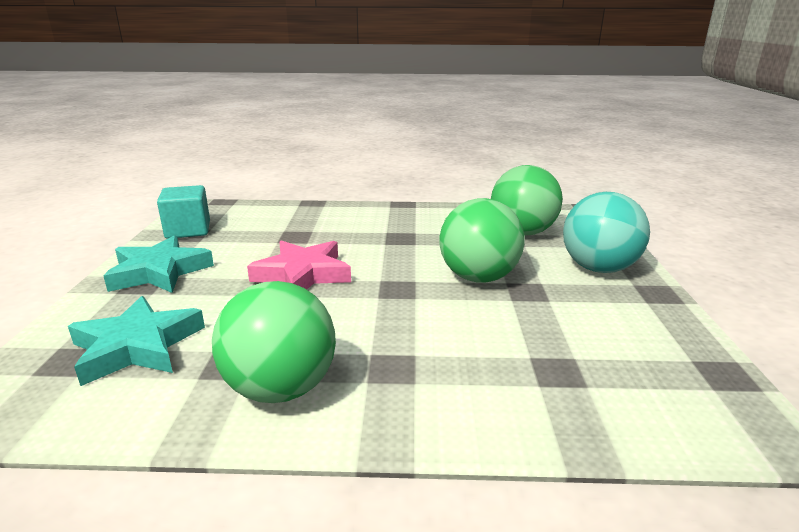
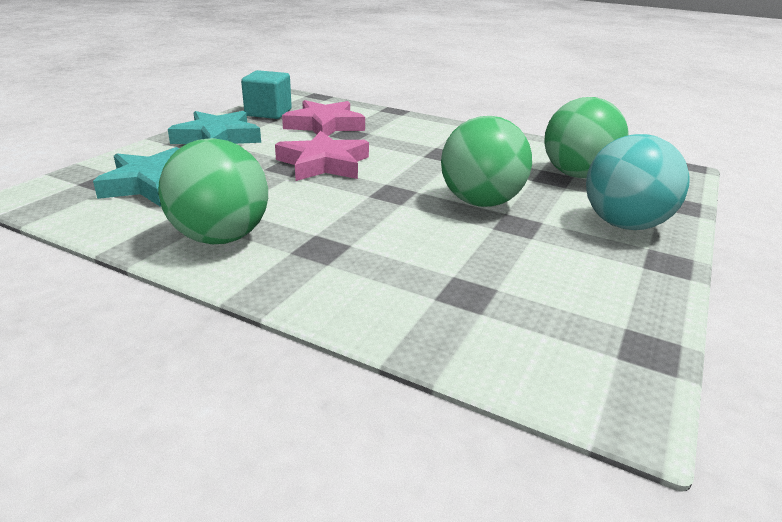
camera: 25 degrees right, 5 degrees up
(262, 232) = (324, 125): none -> pink star

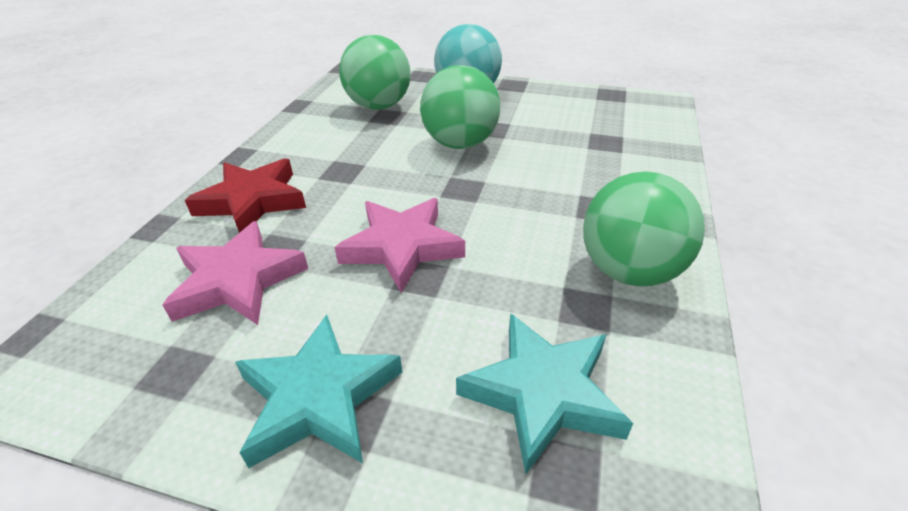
camera: 100 degrees left, 10 degrees up
(268, 113) = (152, 375): turquoise cube -> none
(410, 129) = (252, 201): none -> red star

